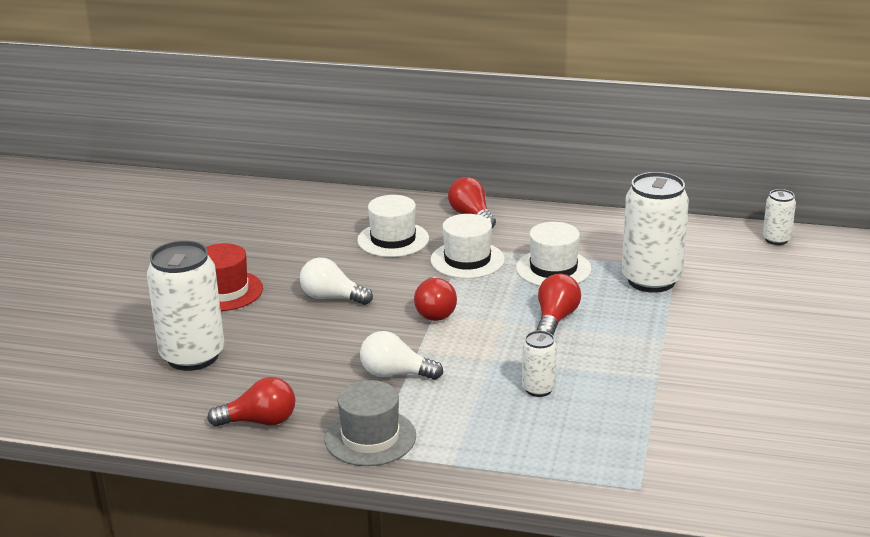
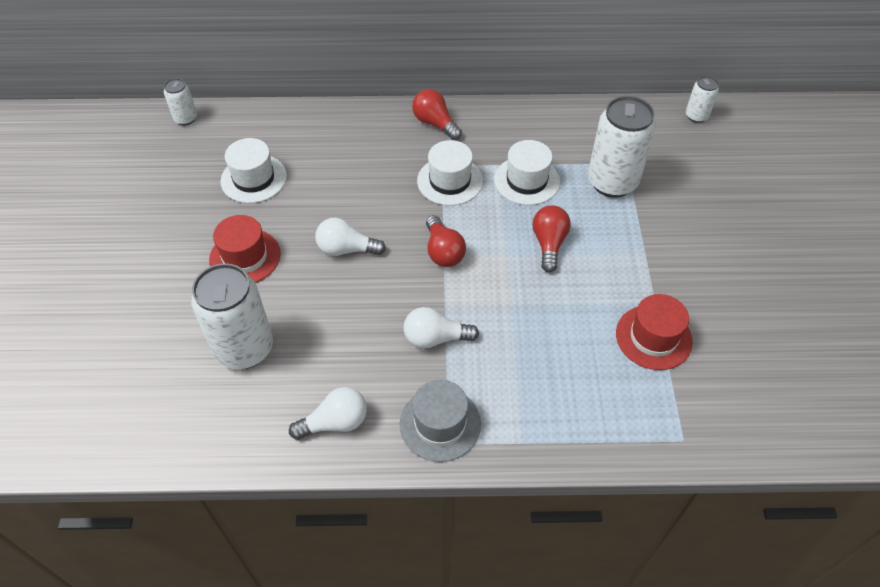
camera: 15 degrees left, 25 degrees up
(260, 421) = (335, 422): red light bulb -> white light bulb
(393, 239) = (376, 164): white hat -> white hat (253, 178)
(538, 389) = (563, 334): white can -> white can (186, 118)
(643, 404) = (653, 337): none -> red hat

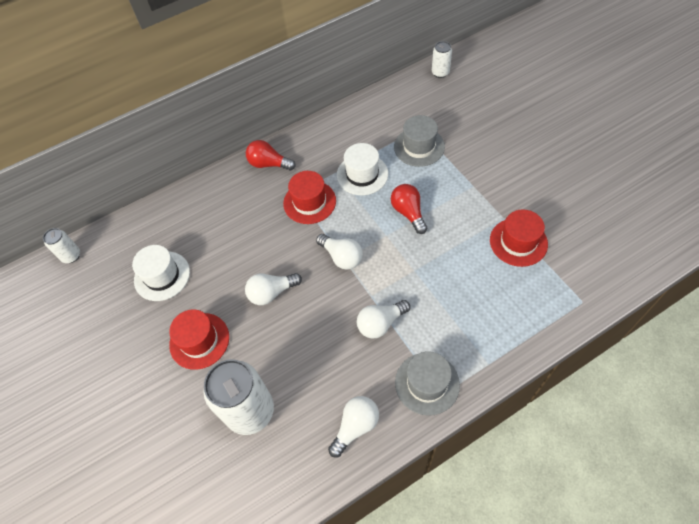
camera: 25 degrees left, 5 degrees up
(443, 251) = (341, 257): red light bulb -> white light bulb
(450, 181) = (309, 202): white hat -> red hat
(612, 182) = (419, 147): white can -> grey hat

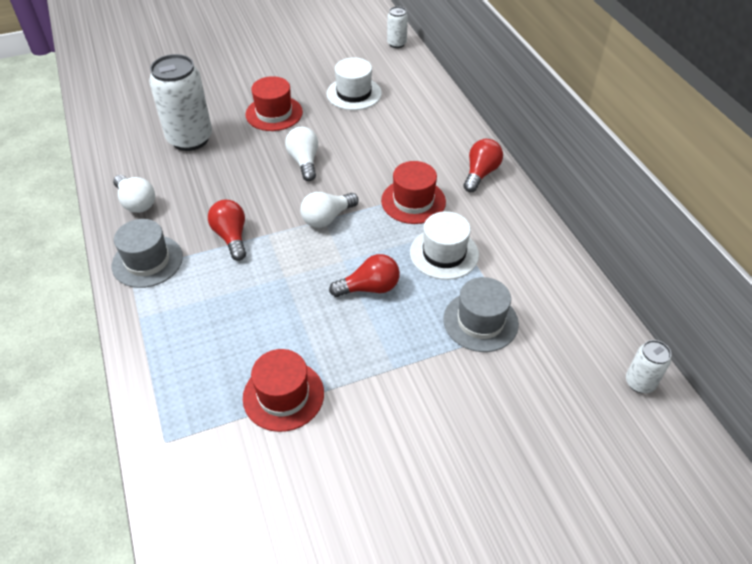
camera: 95 degrees right, 10 degrees down
(380, 323) = (231, 237): white light bulb -> red light bulb

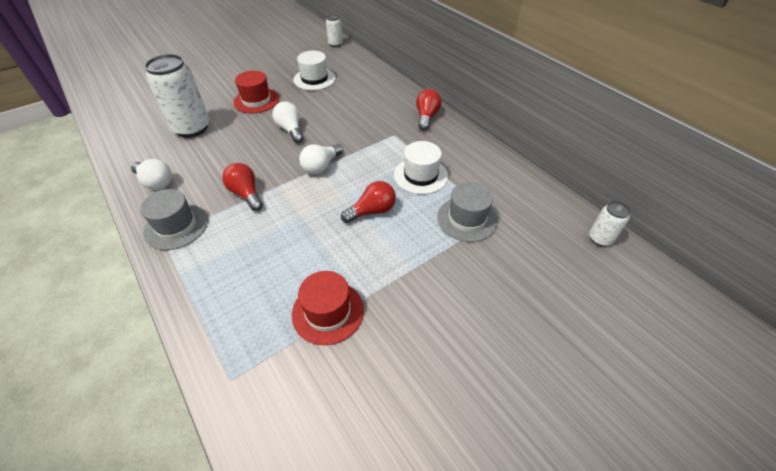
camera: 15 degrees left, 0 degrees up
(413, 201) = (384, 143): red hat -> none

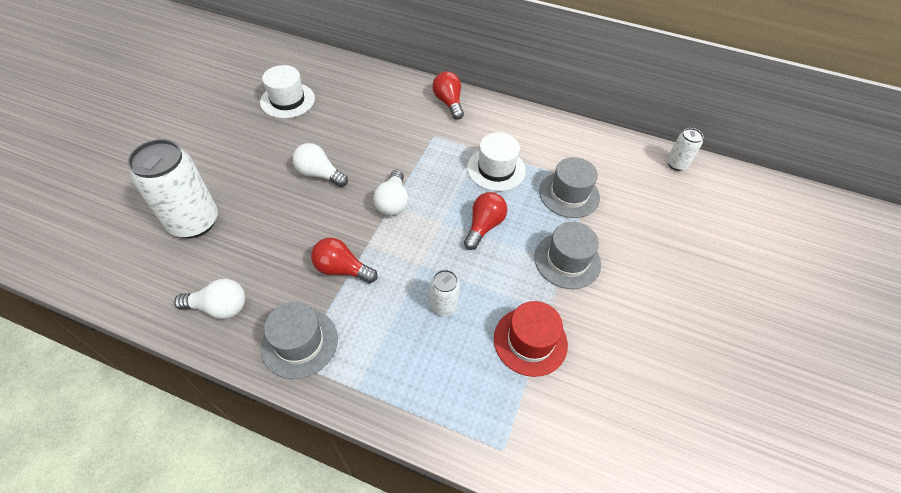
camera: 35 degrees left, 5 degrees up
(256, 100) = (242, 154): red hat -> none
(335, 44) = (270, 45): white can -> white can (444, 306)
(417, 268) = (567, 260): none -> grey hat

